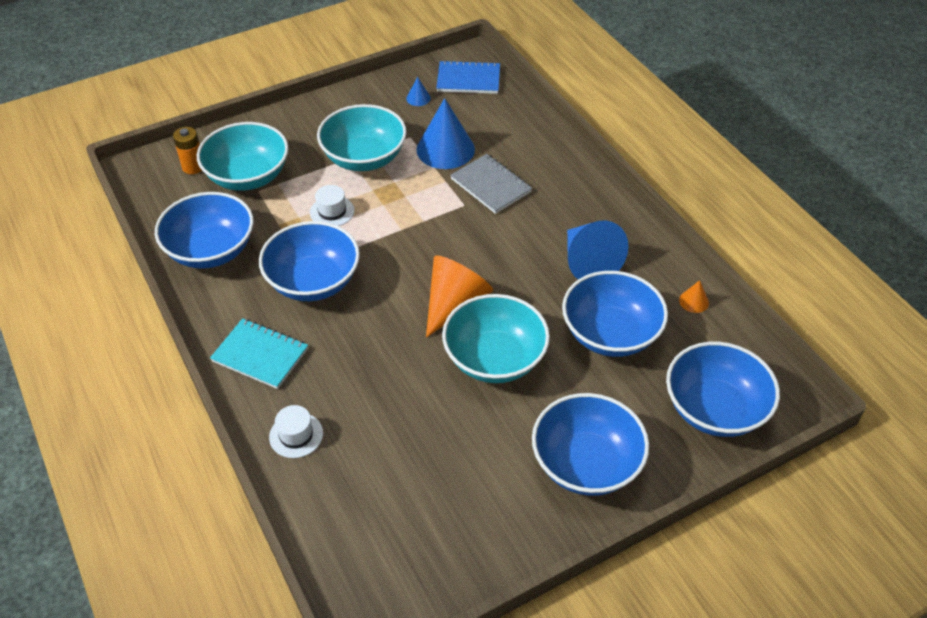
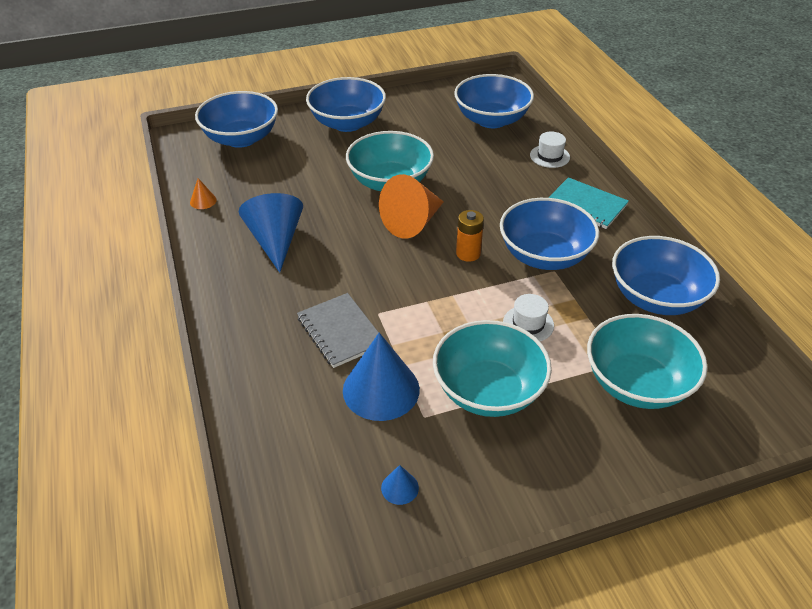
camera: 170 degrees left, 5 degrees down
(193, 167) = (714, 408): orange battery -> orange battery (468, 253)
(468, 79) = (312, 517): blue notebook -> none
(610, 334) = (288, 187): blue bowl -> blue bowl (491, 120)

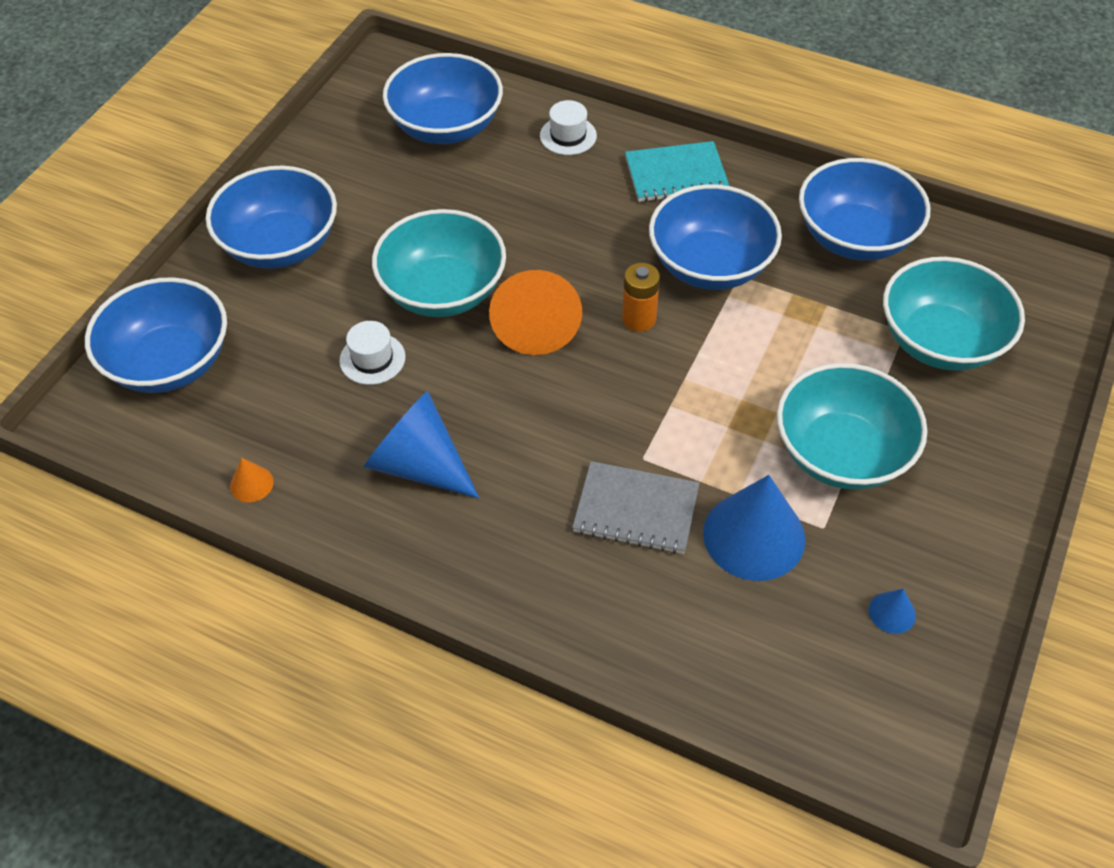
camera: 45 degrees left, 10 degrees up
(528, 324) = (788, 354): white hat -> white hat (372, 359)

